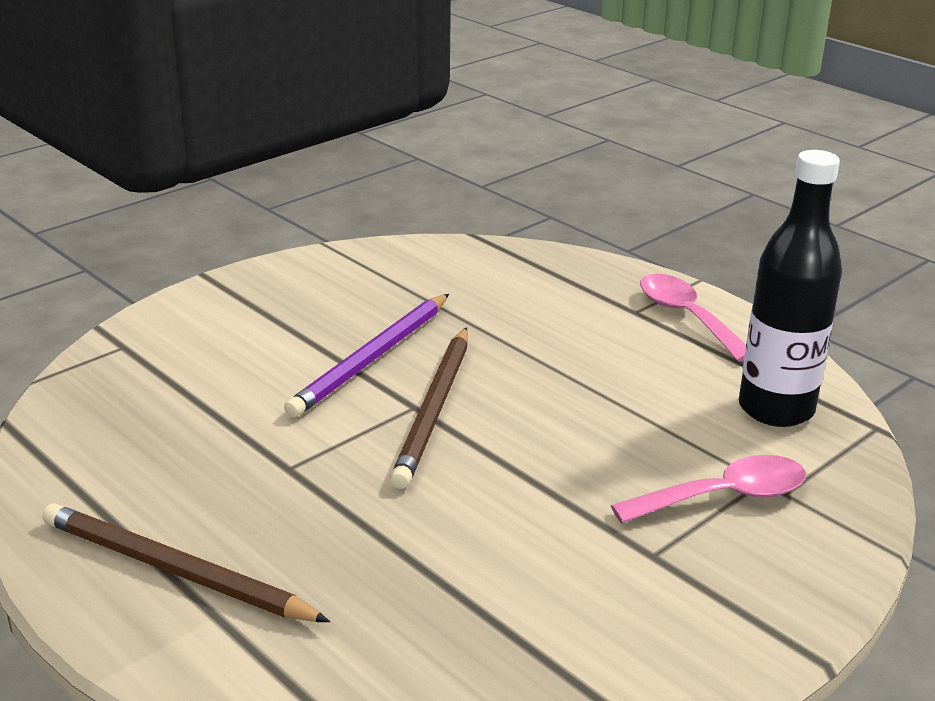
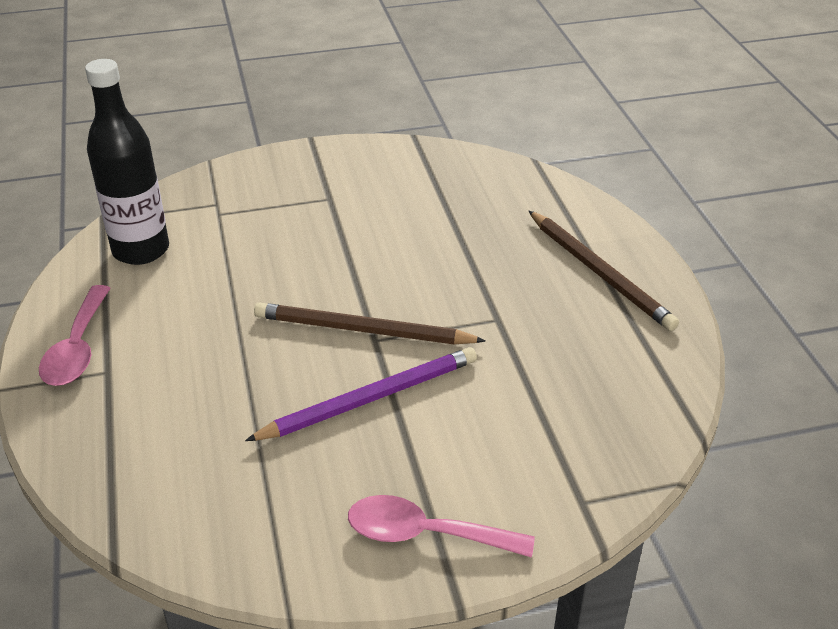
camera: 150 degrees left, 10 degrees up
(434, 409) = (363, 330): brown pencil -> brown pencil turned 120 degrees counterclockwise
(723, 497) = (253, 211): pink spoon -> pink spoon (426, 534)

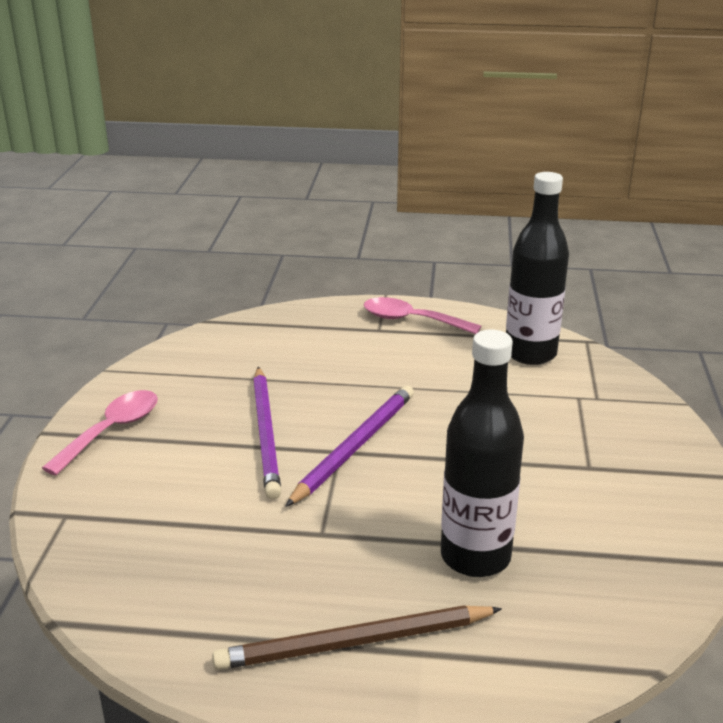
camera: 110 degrees right, 10 degrees down
(363, 330) = (355, 446): brown pencil -> purple pencil
(475, 236) = (475, 557): none -> black bottle

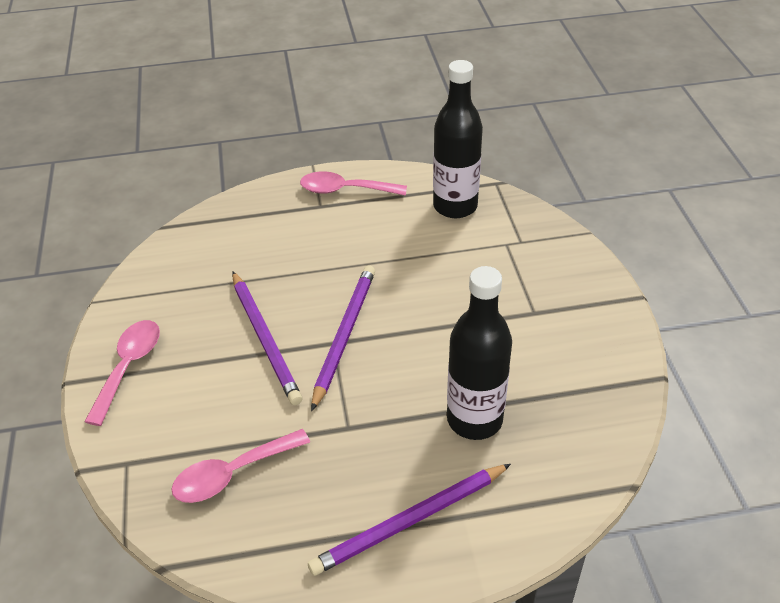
camera: 15 degrees left, 15 degrees up
(172, 549) = (232, 473): none -> pink spoon
(354, 642) = (410, 521): brown pencil -> purple pencil

